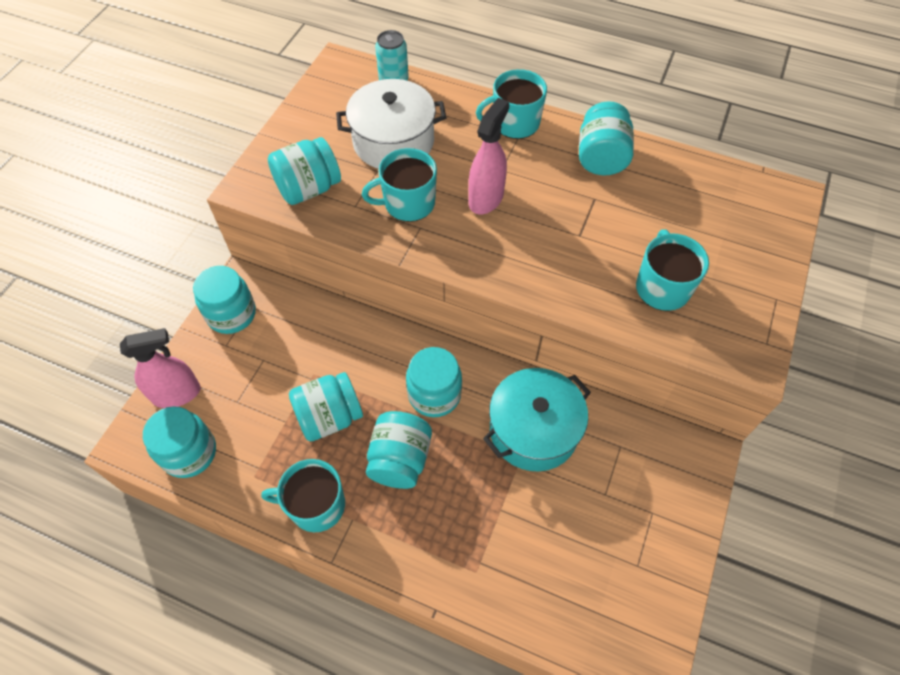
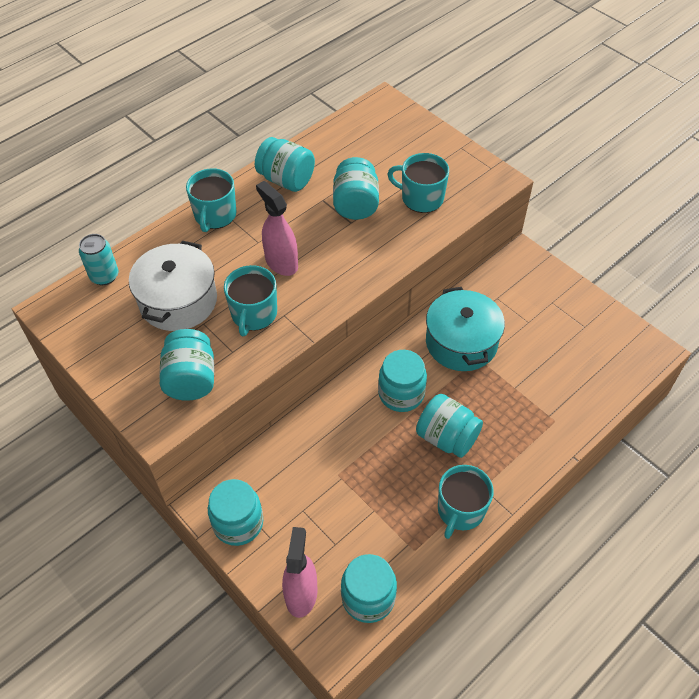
camera: 65 degrees left, 5 degrees down
(329, 417) = (385, 475): turquoise jar -> turquoise jar (355, 204)

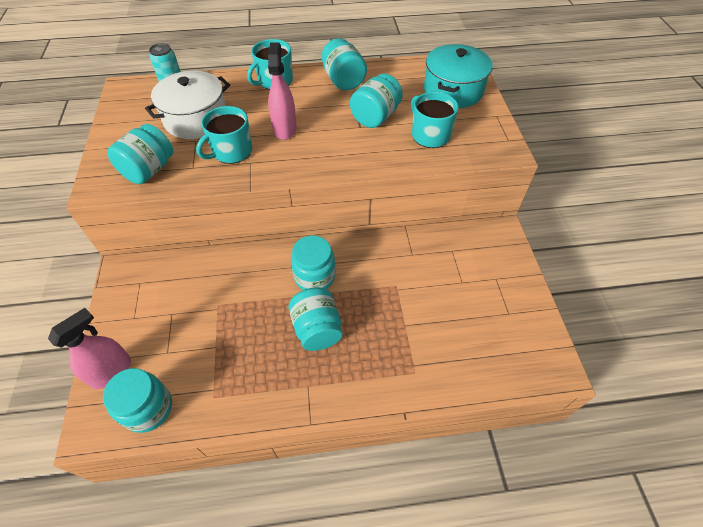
camera: 35 degrees right, 0 degrees up
(238, 523) = (126, 294): turquoise jar -> none
(460, 510) = (274, 391): turquoise mug -> none
(461, 342) = (393, 267): turquoise pot -> turquoise pot (453, 90)

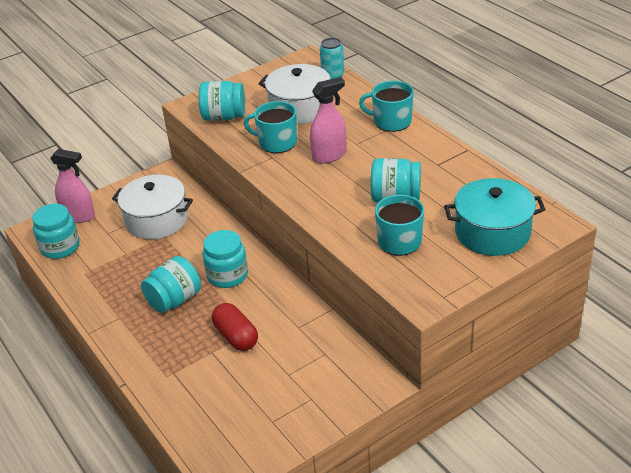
camera: 65 degrees right, 15 degrees down
(188, 302) = (156, 220): none -> white pot
(343, 81) = (433, 158): turquoise jar -> none
(397, 300) = (236, 336): none -> red capsule

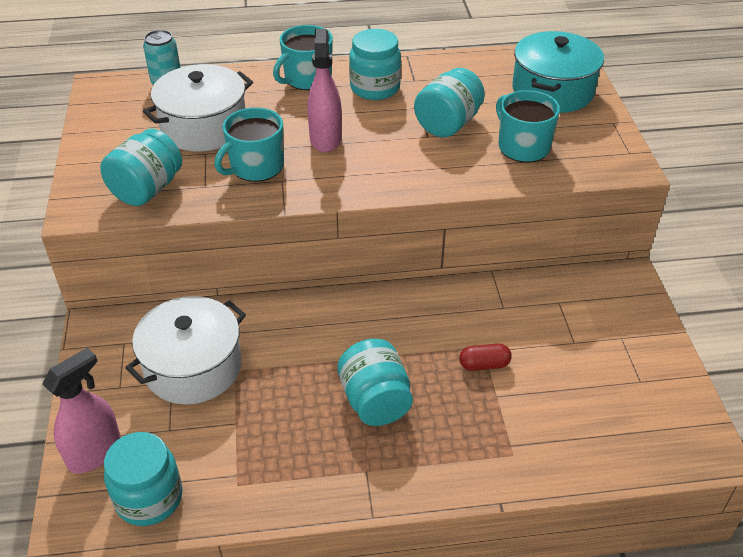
camera: 65 degrees left, 5 degrees up
(227, 275) = (368, 335): turquoise jar -> turquoise jar (375, 88)
(236, 336) = (484, 365): red capsule -> red capsule, size x0.64

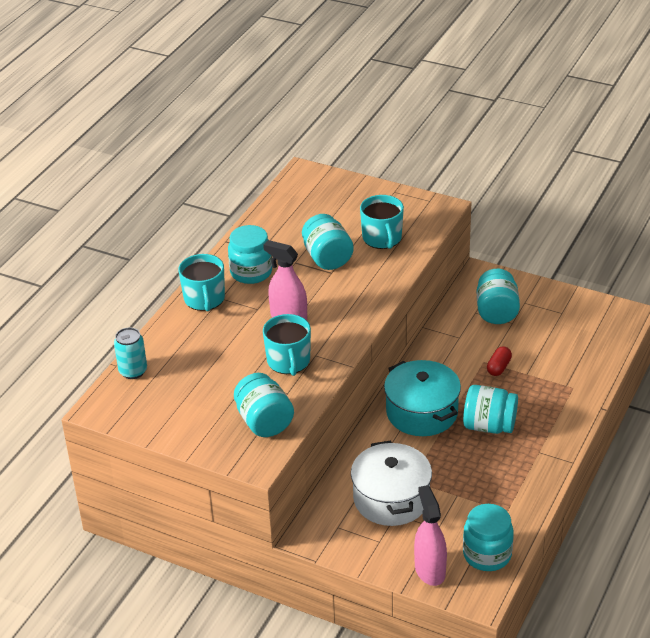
camera: 55 degrees left, 5 degrees down
(204, 127) = (214, 370): white pot -> none
(522, 146) = (382, 238): turquoise mug -> turquoise mug turned 105 degrees counterclockwise
(552, 91) = (337, 198): turquoise pot -> turquoise pot (422, 412)
(578, 320) = (496, 312): none -> turquoise jar

